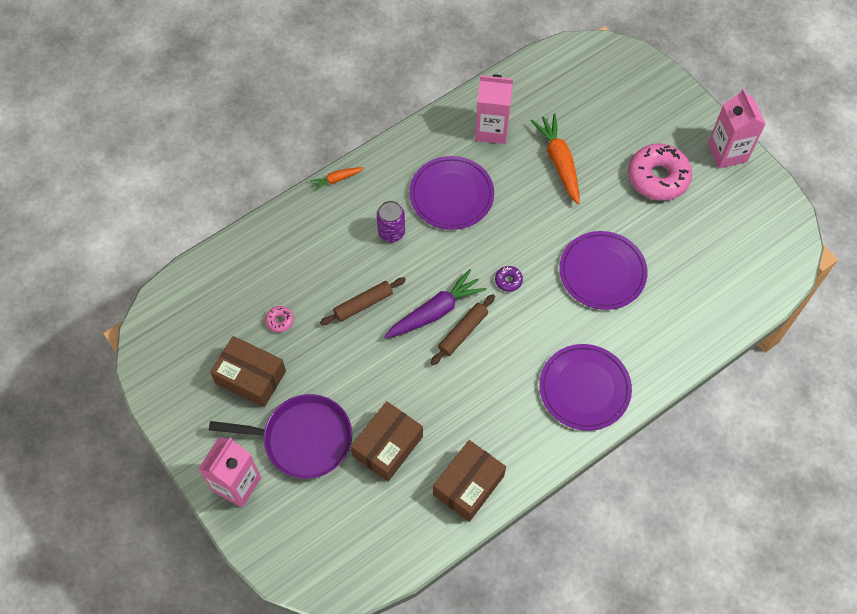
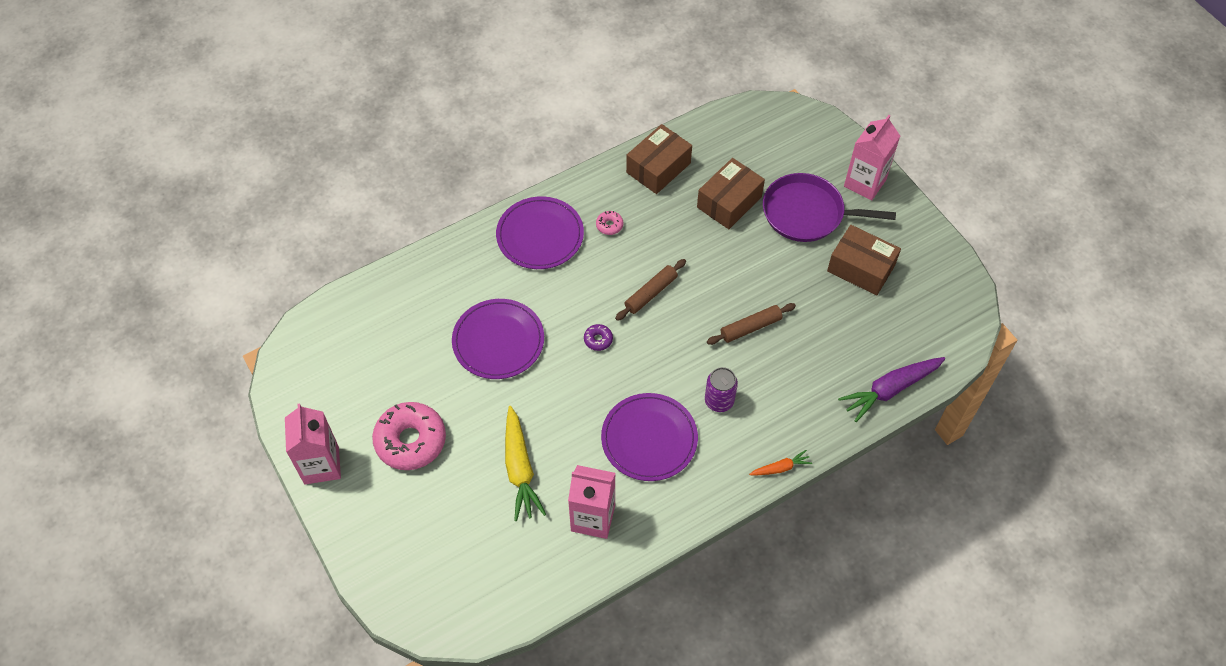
camera: 175 degrees left, 5 degrees down
(280, 321) = (836, 318): pink donut -> pink donut (609, 225)
(435, 311) = (677, 315): purple carrot -> purple carrot (890, 389)
(559, 162) = (520, 469): orange carrot -> yellow carrot

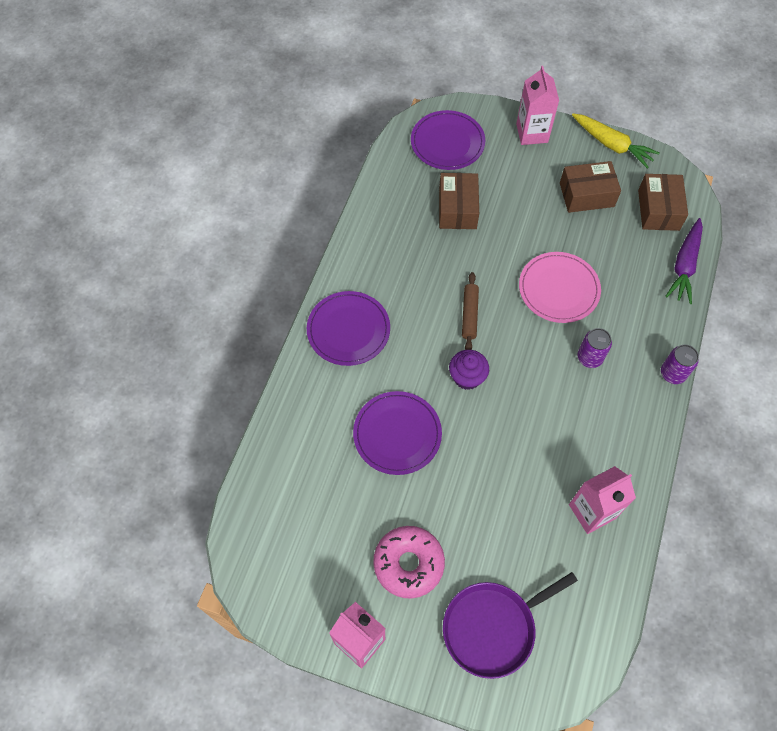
camera: 40 degrees left, 5 degrees up
(520, 469) = (507, 518): yellow carrot -> yellow carrot (612, 145)
(598, 340) = (467, 377): purple donut -> purple cupcake
(609, 225) = (391, 285): pink donut -> none
(649, 439) = (572, 422): purple plate -> purple plate (447, 142)
(658, 168) = (384, 218): brown box -> brown box (658, 210)
(750, 327) = (558, 289): brown rolling pin -> pink plate
(780, 468) = (672, 373): orange carrot -> purple can
(807, 213) = (516, 180): purple pan -> purple pan (493, 628)

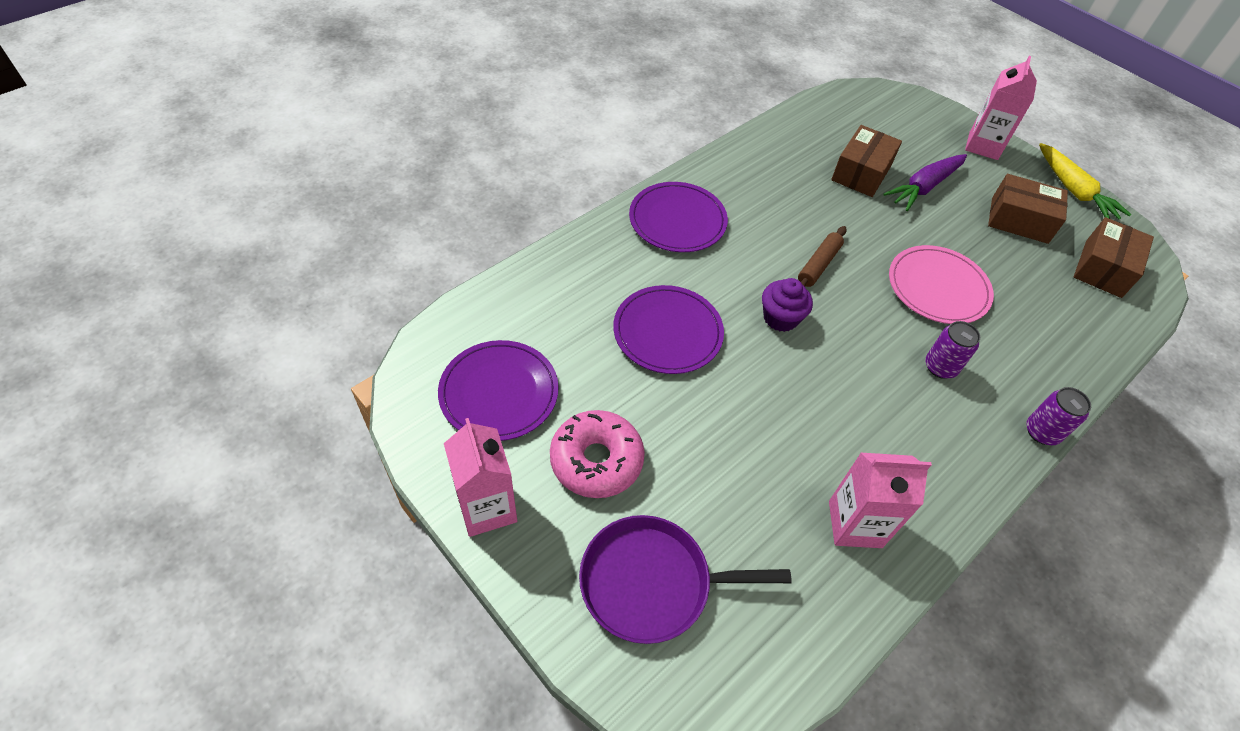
camera: 25 degrees right, 10 degrees down
(447, 142) = (883, 118): purple plate -> purple plate (499, 392)
(684, 265) = (1111, 333): purple carrot -> purple carrot (924, 187)

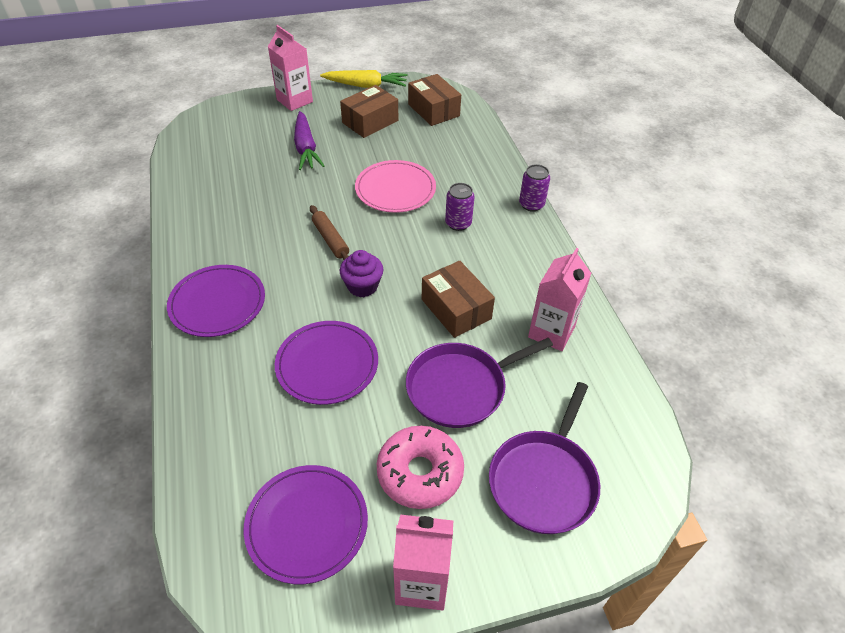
camera: 60 degrees left, 5 degrees down
(716, 458) = (460, 387): none -> purple pan
(861, 173) = (264, 171): brown box -> brown box (456, 309)

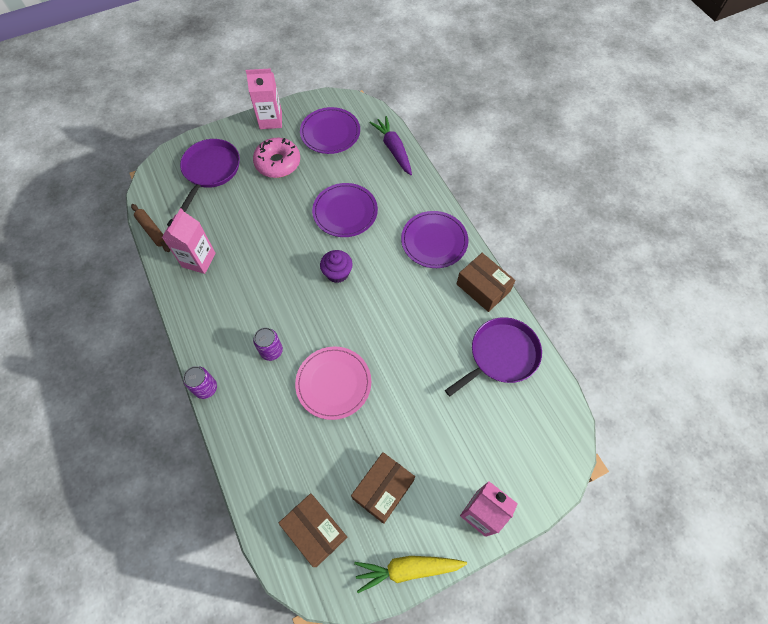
camera: 170 degrees right, 15 degrees up
(306, 148) = (436, 427): purple carrot -> purple carrot (393, 149)
(330, 239) = (374, 312): brown rolling pin -> brown rolling pin (152, 230)
(456, 309) = (266, 266): brown box -> brown box (483, 287)
(460, 387) = (259, 211): purple pan -> purple pan (501, 355)

